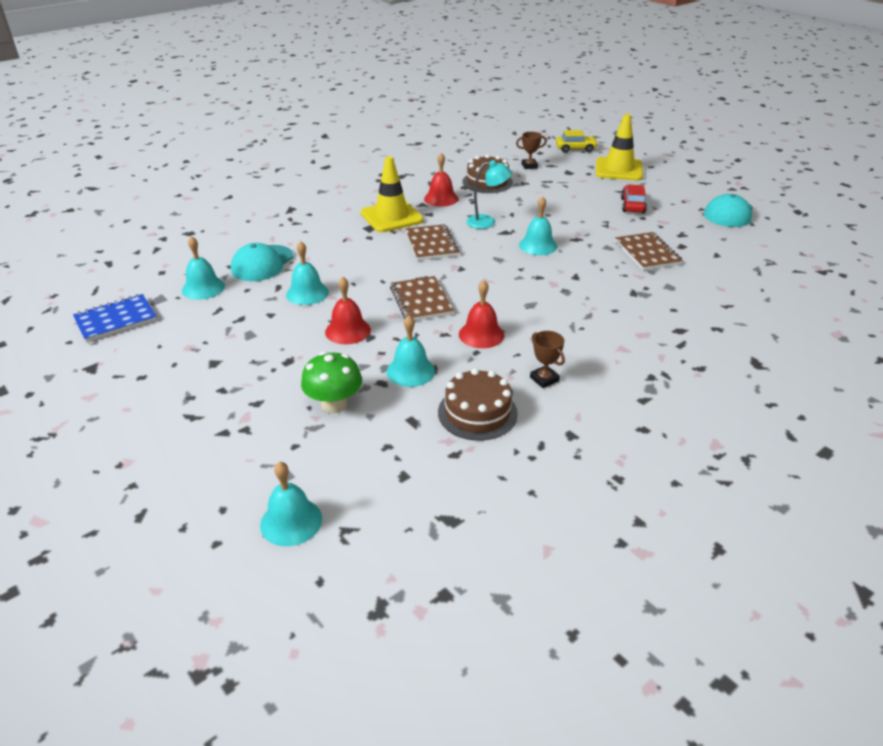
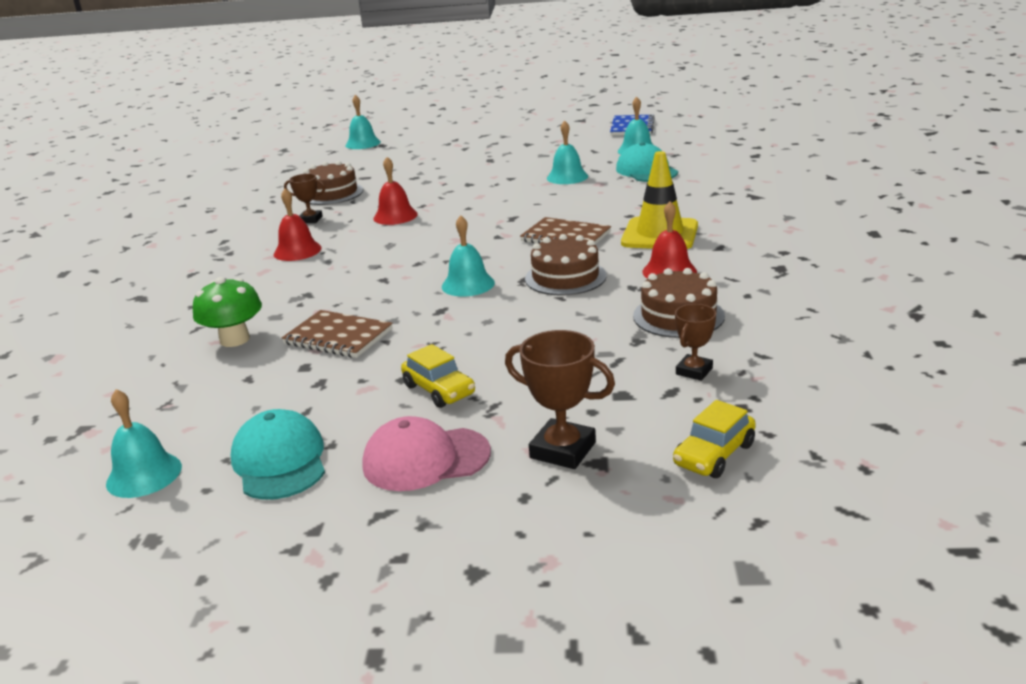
camera: 135 degrees right, 10 degrees down
(334, 404) = (422, 163): green mushroom -> green mushroom (235, 339)
(348, 330) = (490, 179): red bell -> red bell (297, 251)
(410, 371) = (407, 187): turquoise bell -> turquoise bell (144, 475)
(421, 301) = (479, 209): brown notebook -> none
(487, 222) = (565, 277): turquoise lamp -> brown cake
(618, 169) = (563, 450): yellow traffic cone -> brown trophy
(632, 205) = (439, 390): red car -> yellow car
(670, 188) = (426, 459): none -> pink cap

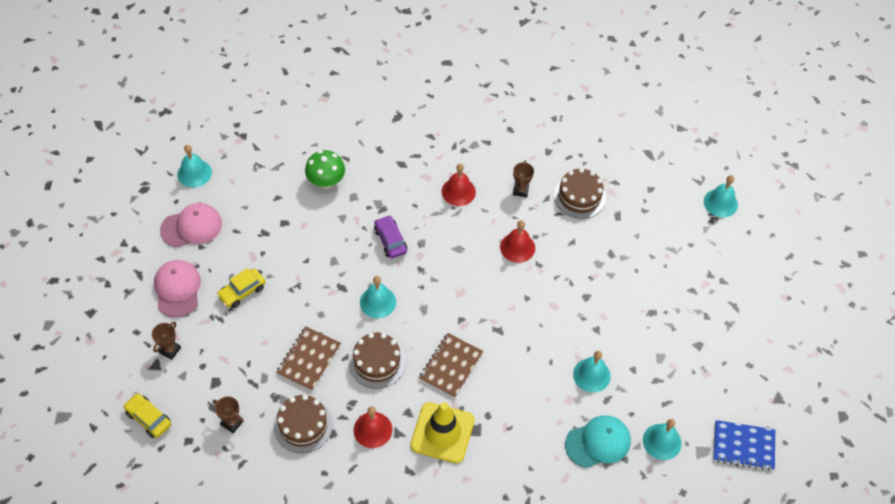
camera: 85 degrees right, 30 degrees up
(280, 461) = (191, 227): turquoise cap -> pink cap
(338, 337) = (317, 234): brown notebook -> brown notebook (308, 359)
(365, 285) = (390, 240): none -> purple car
(563, 450) = (170, 350): brown trophy -> brown trophy, size x0.63

